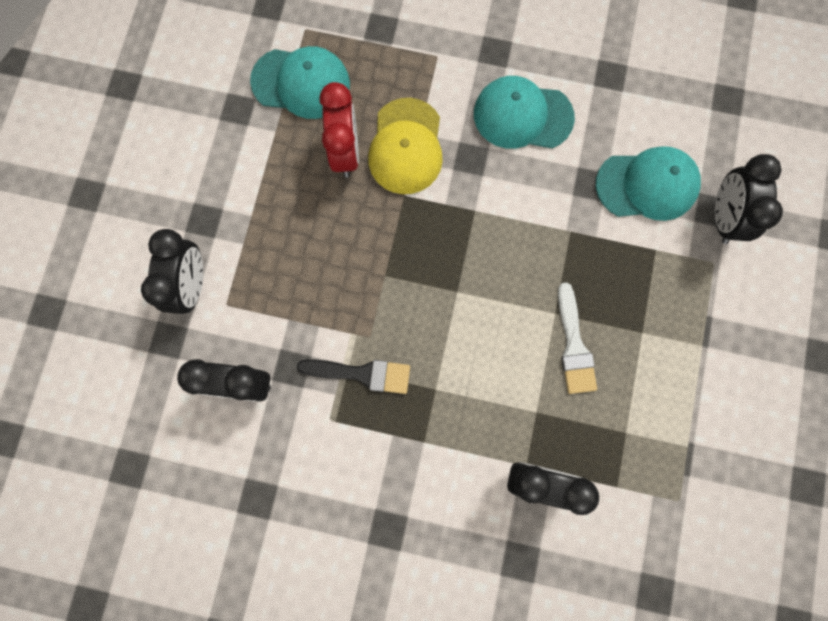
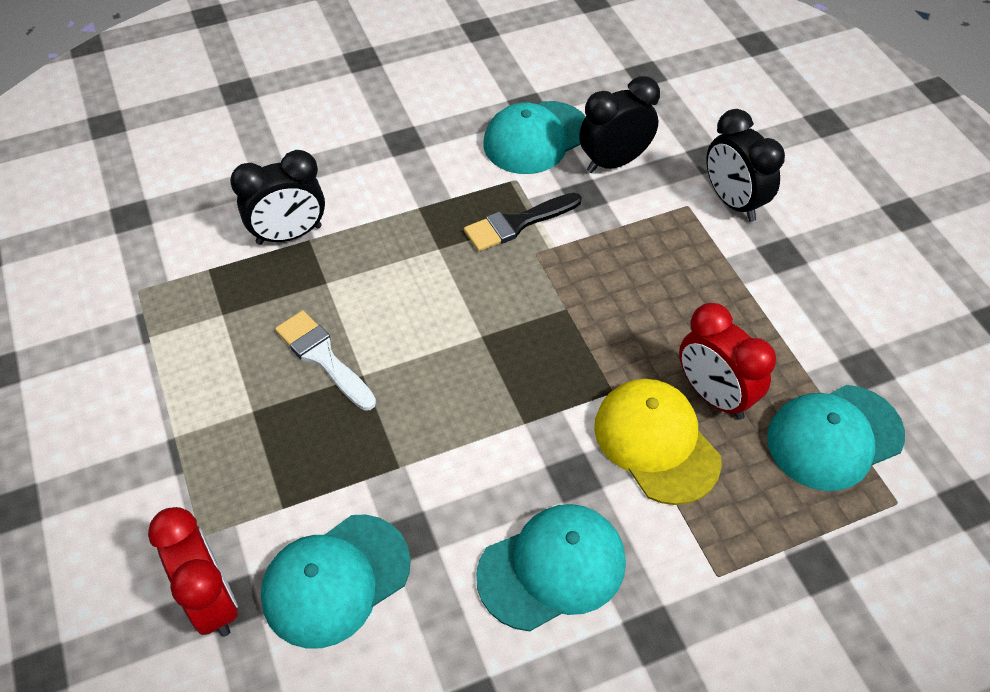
camera: 145 degrees right, 25 degrees down
(280, 455) = (536, 138): none -> turquoise cap
(723, 217) = (212, 600): black clock -> red clock

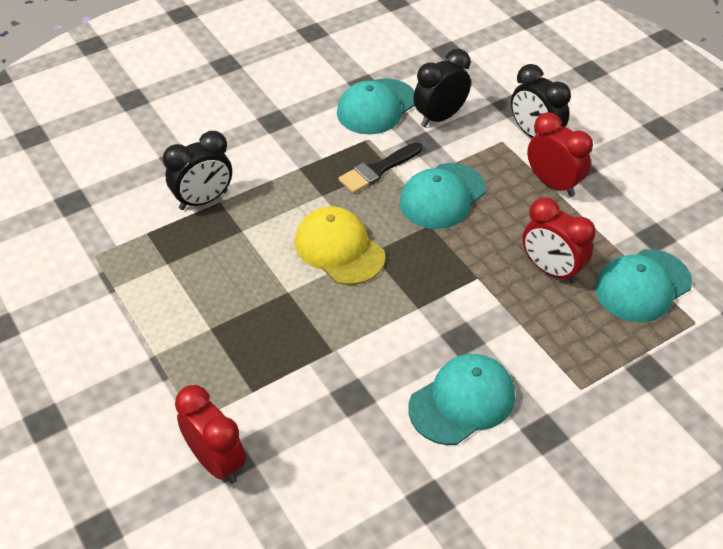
camera: 10 degrees left, 5 degrees down
(323, 357) = (254, 283): white brush -> none
(335, 580) = (305, 433): turquoise cap -> turquoise cap (442, 196)
(656, 442) = (517, 307): yellow cap -> yellow cap (339, 249)
(743, 274) = (553, 184): none -> red clock

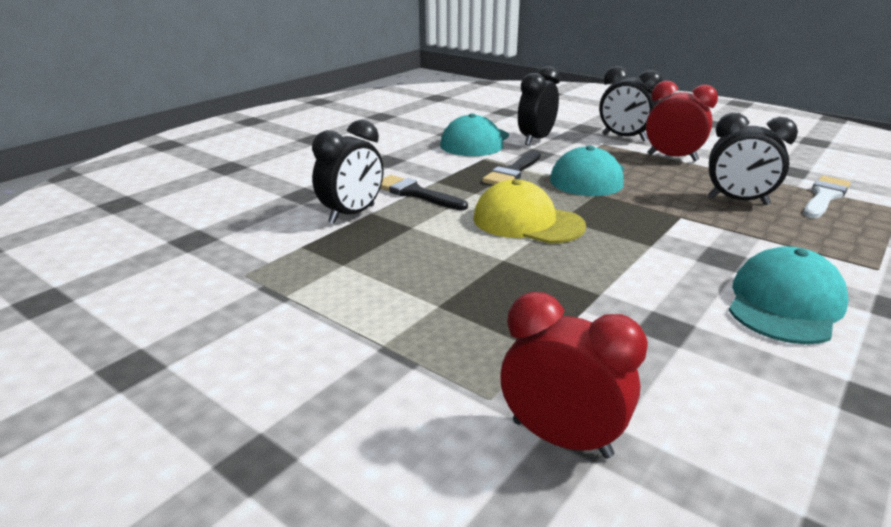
camera: 20 degrees left, 20 degrees down
(271, 183) = (415, 193): none -> black brush
(551, 270) = (738, 201): red clock -> black clock
(642, 286) = (824, 196): turquoise cap -> white brush

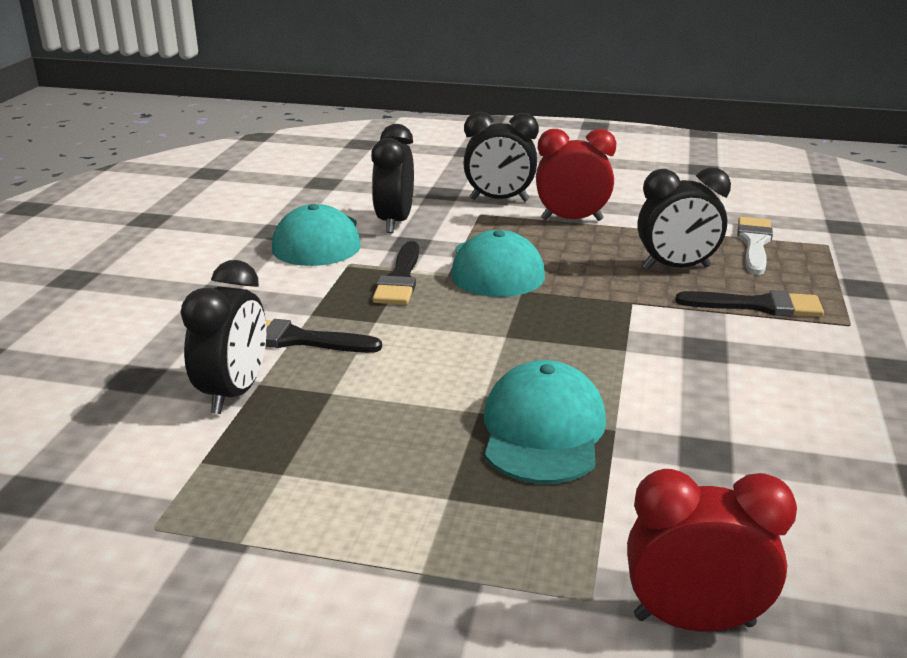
camera: 25 degrees left, 0 degrees up
(527, 222) = (469, 350): yellow cap -> none
(784, 303) = (795, 390): turquoise cap -> turquoise cap (543, 430)
(794, 239) = (758, 306): none -> black brush

